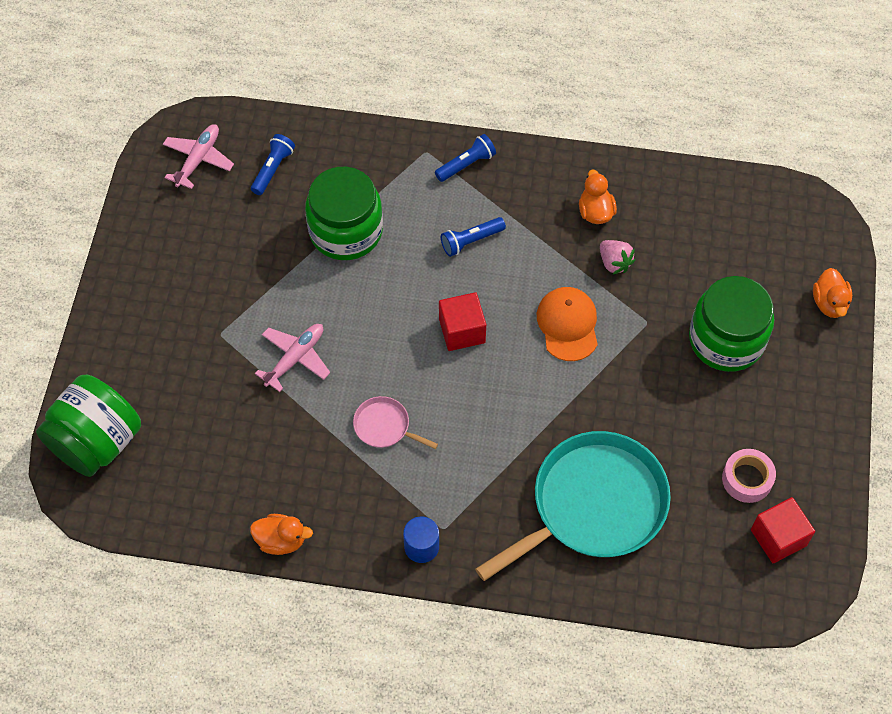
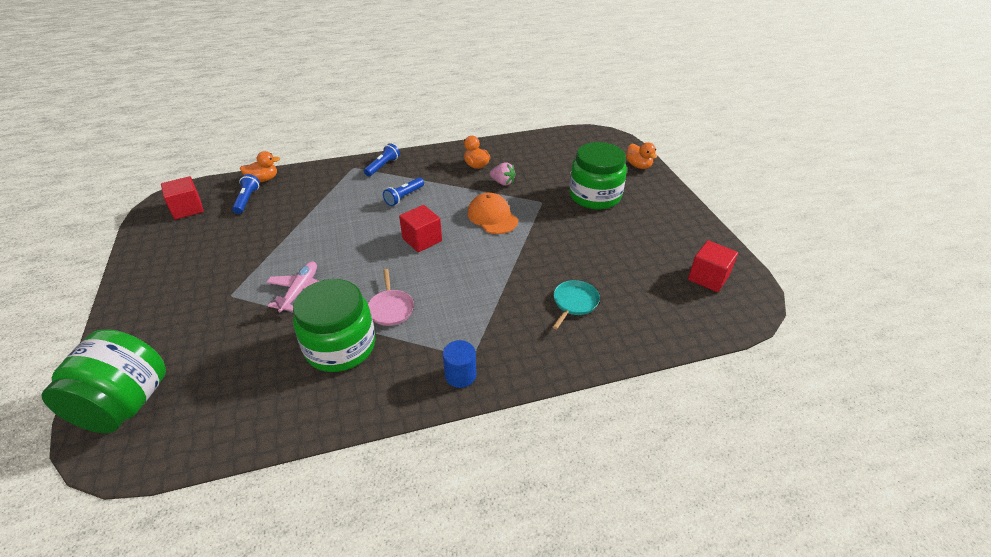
camera: 25 degrees left, 20 degrees down
(198, 159) = (187, 209): pink plane -> red cube
(281, 540) = (333, 416): orange duck -> orange duck (263, 179)
(346, 231) = (313, 215): green jar -> green jar (340, 346)
(384, 426) = (391, 308): pink pan -> pink pan turned 105 degrees counterclockwise
(593, 505) = (574, 302): turquoise pan -> turquoise pan, size x0.43
(747, 479) = (662, 255): pink tape -> none

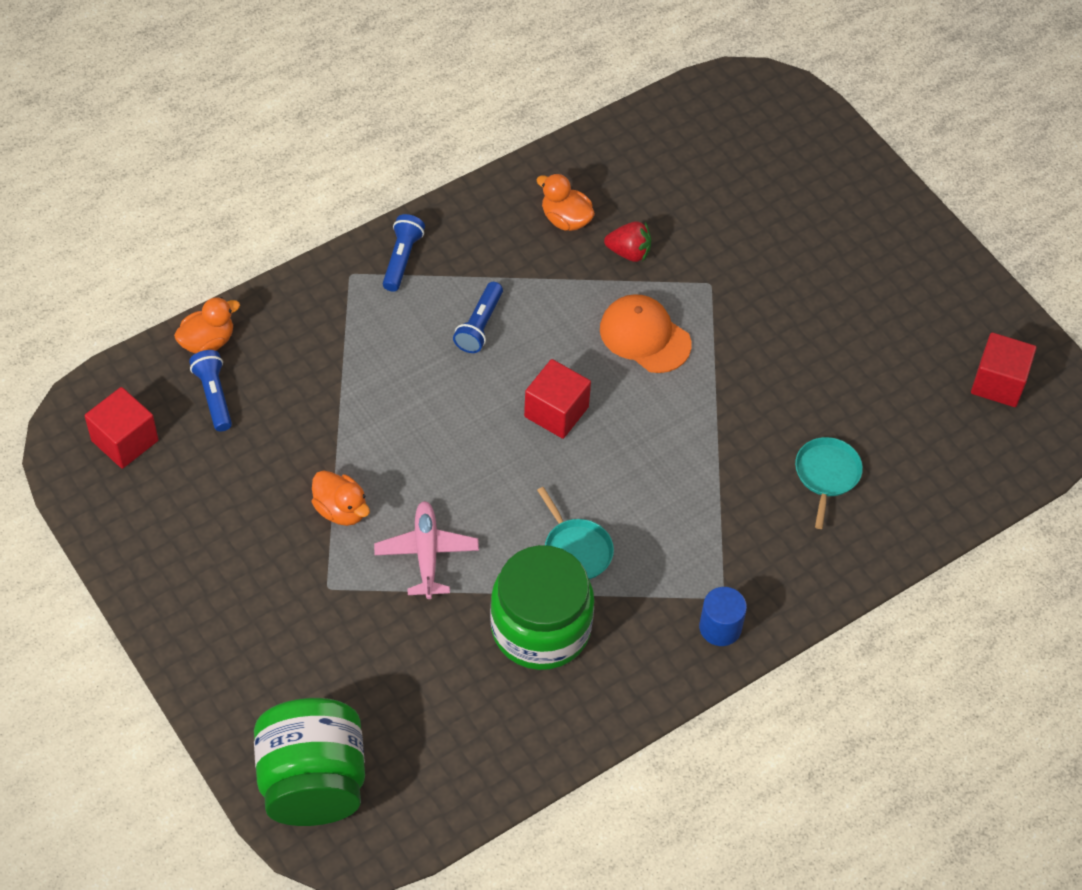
camera: 20 degrees left, 15 degrees up
(391, 308) = (576, 550): pink pan -> turquoise pan
(502, 182) = (629, 252): pink strawberry -> red strawberry
(595, 196) = (791, 250): green jar -> none
(638, 166) = (842, 157): orange duck -> orange duck (341, 510)

